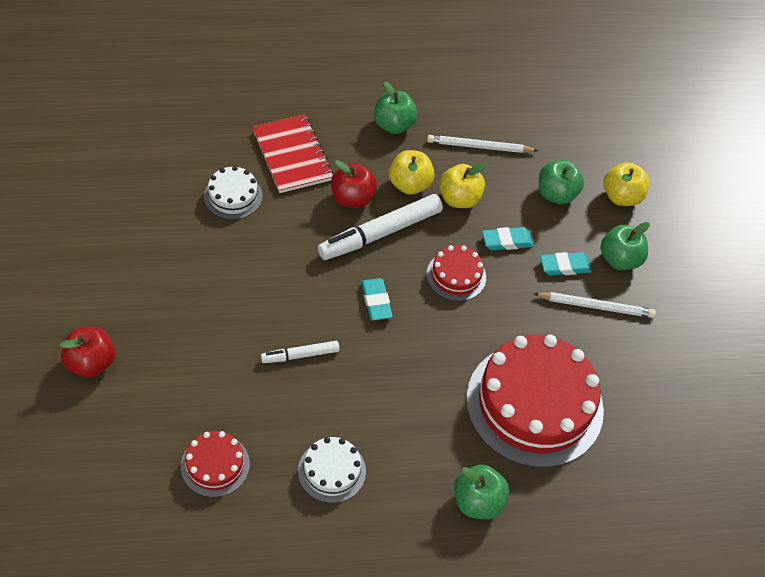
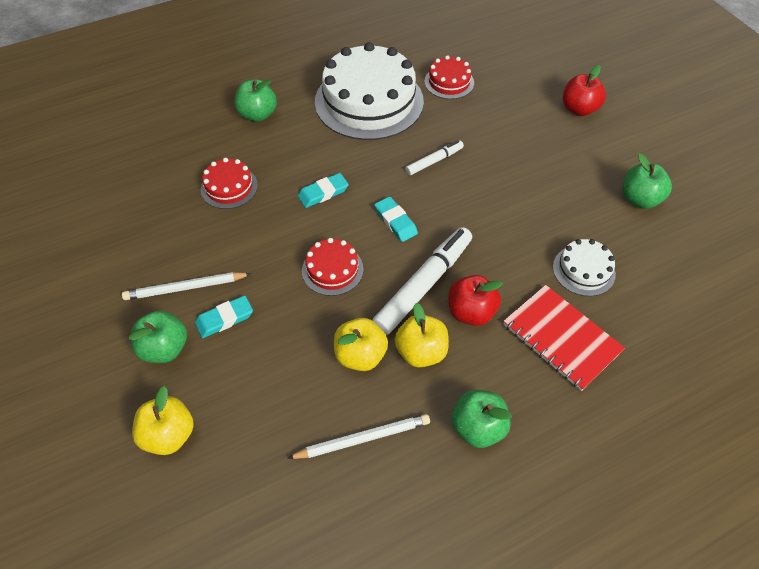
camera: 165 degrees right, 0 degrees up
(332, 471) = (369, 101): white cake -> white cake, size x2.14
(507, 241) = (293, 324): turquoise eraser -> turquoise eraser (323, 193)
(534, 404) = (229, 187): red cake -> red cake, size x0.47
(556, 194) = (251, 406): green apple -> green apple (639, 199)

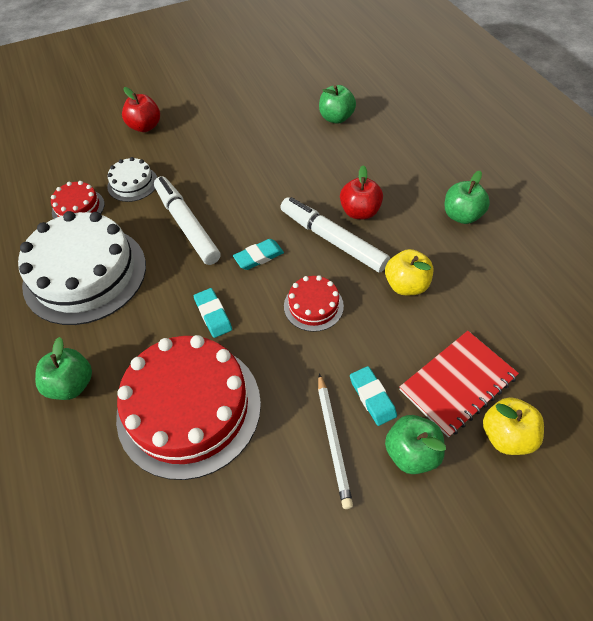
camera: 85 degrees left, 0 degrees up
(229, 187) = (189, 408): red cake -> red cake, size x2.14
(362, 439) = (483, 284): white pencil -> none
(421, 352) = (399, 245): yellow apple -> none
(434, 161) = (187, 225): white marker -> white marker, size x1.89
(561, 338) = (381, 164): red notebook -> red notebook (457, 383)
(583, 270) = (320, 146): white cake -> white cake (132, 183)
(639, 199) = (253, 108): green apple -> green apple (336, 118)

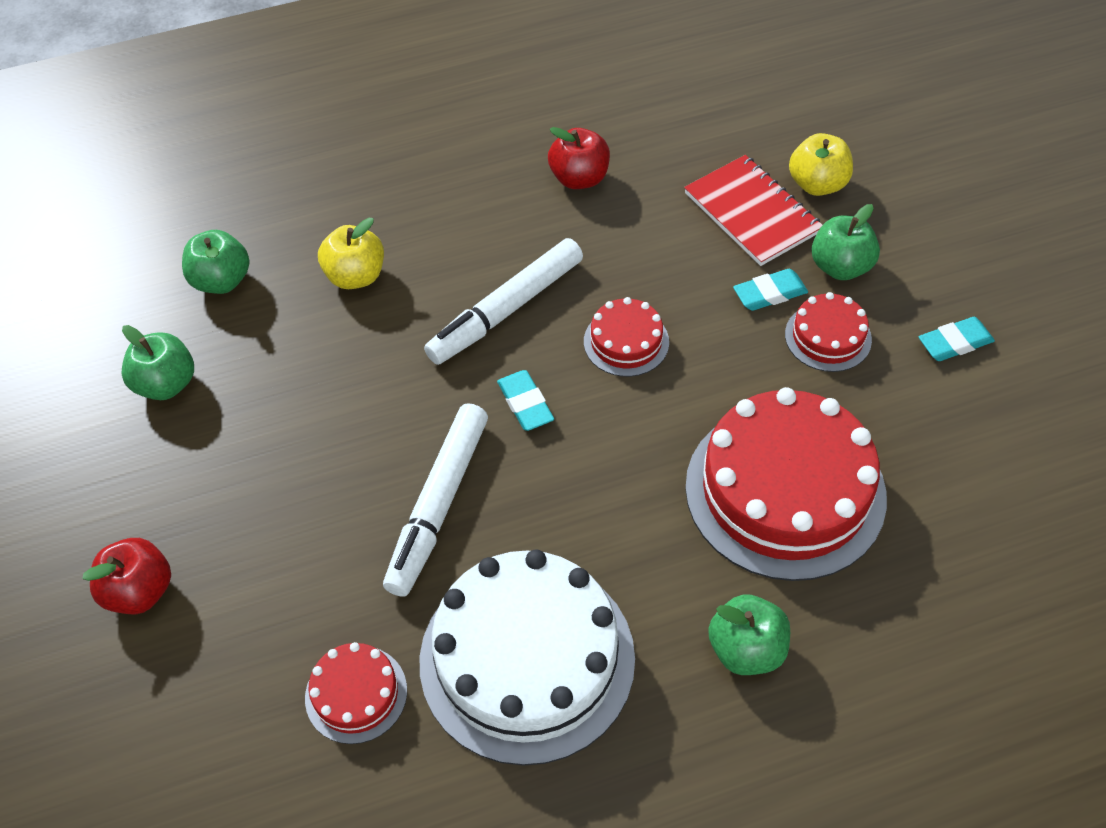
camera: 85 degrees left, 0 degrees up
(132, 183) = (310, 601): white cake -> none
(187, 225) = (438, 505): white marker -> white marker turned 45 degrees counterclockwise
(213, 315) = (631, 464): turquoise eraser -> turquoise eraser (955, 343)
(333, 440) = (828, 337): white pencil -> red cake
(360, 212) = (455, 272): red apple -> red apple (579, 178)
(406, 285) = (601, 238): yellow apple -> yellow apple (356, 276)
(461, 215) = (485, 163): green apple -> green apple (166, 384)

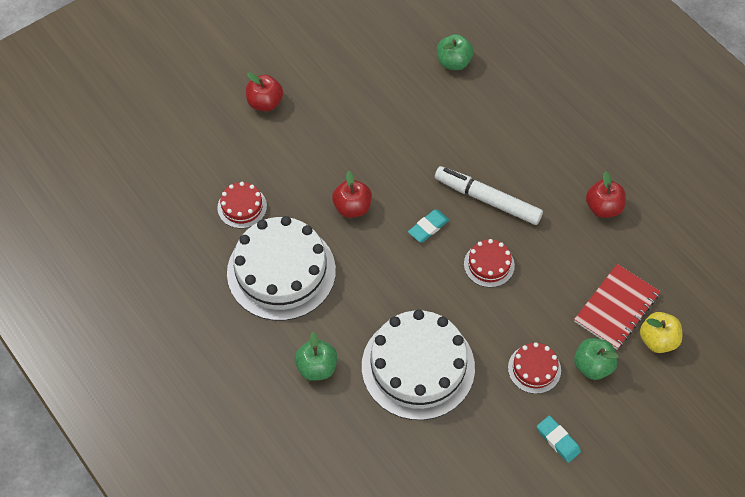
camera: 70 degrees right, 5 degrees up
(166, 384) = (380, 65): green apple -> none
(356, 276) = (482, 121): yellow apple -> none
(438, 505) = (352, 207): white marker -> red apple
(770, 293) = (555, 331): turquoise eraser -> none
(785, 491) = (418, 367): red cake -> white cake

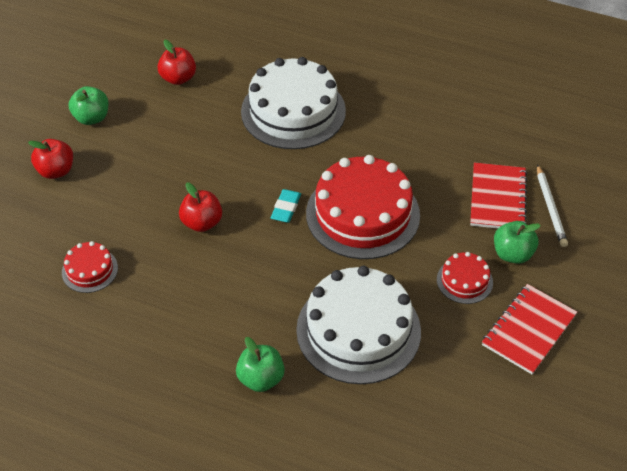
camera: 30 degrees left, 10 degrees down
(281, 271) = (167, 309): white cake -> white cake (293, 111)
(453, 62) = (217, 68): green apple -> green apple (92, 118)
(487, 199) = (324, 162): white marker -> none
(489, 264) = (363, 214): red cake -> red cake, size x2.14
(558, 440) = (528, 330): turquoise eraser -> red notebook
(603, 207) = (429, 126): red apple -> red apple (178, 78)
(657, 340) = (550, 208): yellow apple -> white pencil

